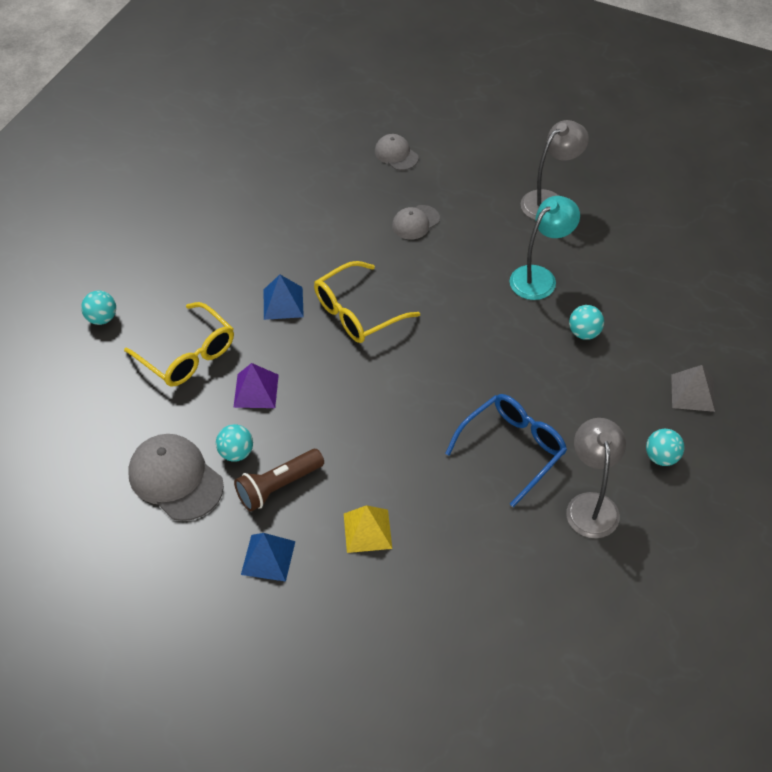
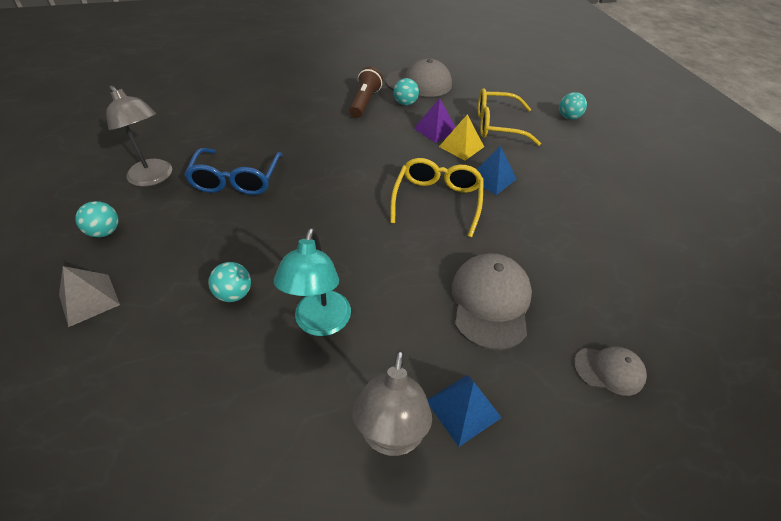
camera: 135 degrees right, 5 degrees down
(268, 558) = (335, 80): blue pyramid -> blue pyramid (463, 408)
(367, 531) = (295, 108): yellow pyramid -> yellow pyramid (461, 146)
(415, 222) = (490, 302): grey cap -> grey cap, size x1.77

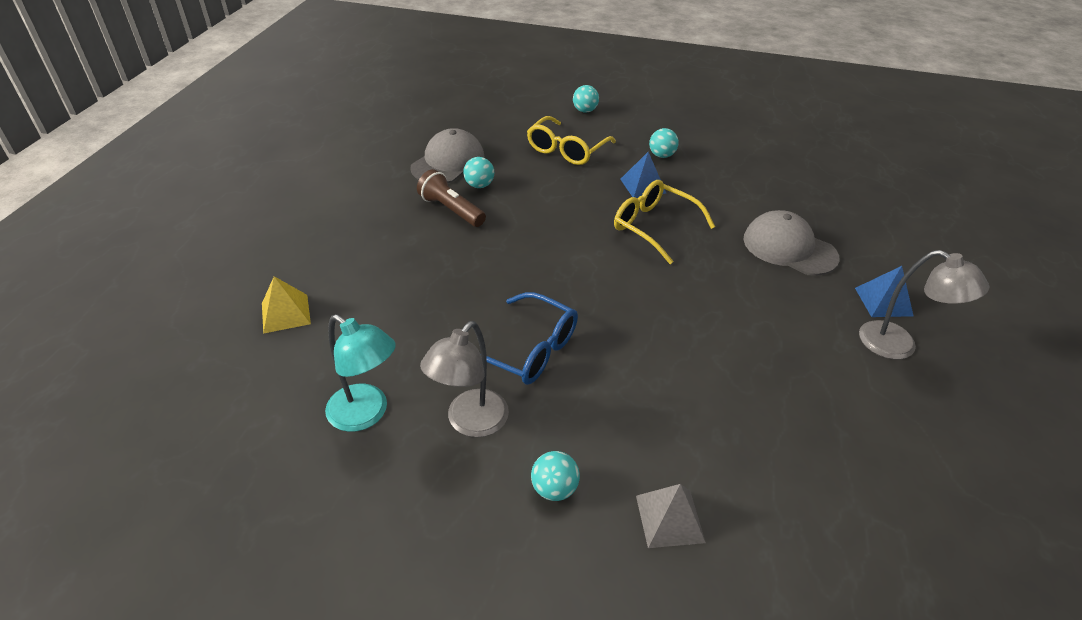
camera: 60 degrees left, 5 degrees down
(154, 178) = (470, 422): grey lamp -> grey lamp turned 135 degrees clockwise
(234, 294) = (714, 396): turquoise ball -> turquoise ball (661, 155)
(320, 323) = (775, 348): turquoise lamp -> turquoise lamp (366, 414)
(435, 130) = (544, 185): purple pyramid -> none
(461, 146) = (583, 182): yellow pyramid -> yellow pyramid (285, 313)
(609, 370) = (870, 225): grey cap -> none

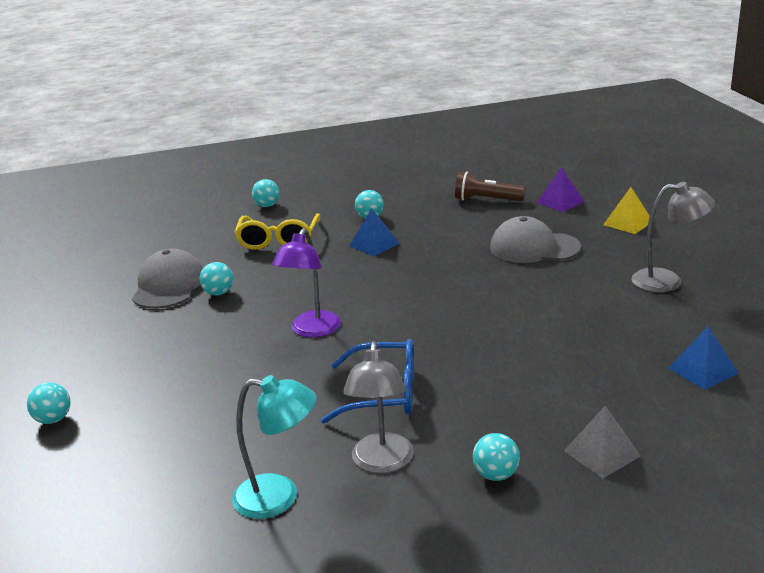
camera: 25 degrees left, 15 degrees down
(274, 255) = (53, 419): none -> turquoise ball
(285, 313) = (116, 458): yellow pyramid -> yellow pyramid (628, 223)
(451, 210) = (209, 321): brown flashlight -> brown flashlight (486, 200)
(521, 255) = (311, 331): none -> purple lamp
(654, 226) = (411, 270): yellow glasses -> none
(857, 205) = (560, 202): none -> purple pyramid
(883, 301) = (633, 258): blue pyramid -> blue pyramid (702, 370)

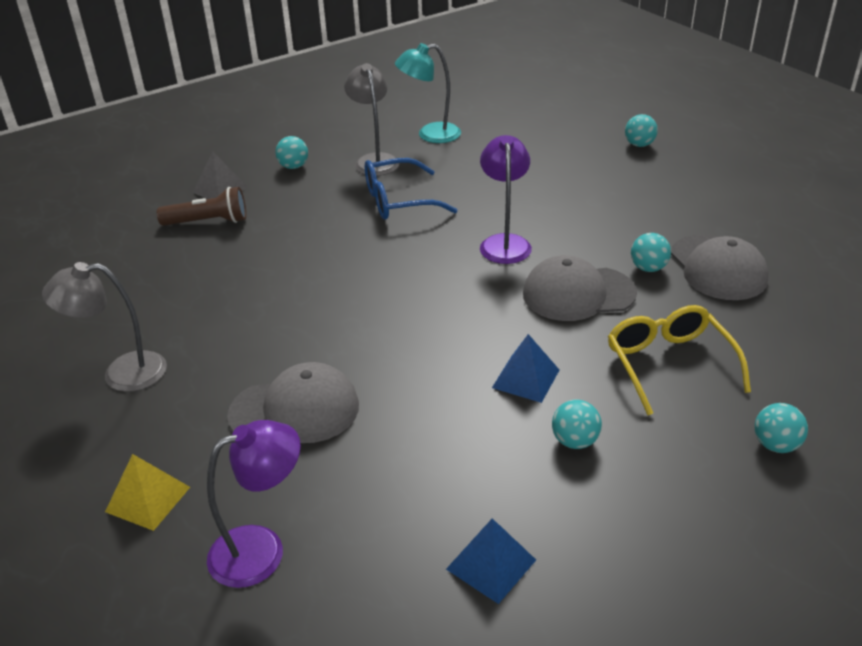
camera: 160 degrees right, 10 degrees up
(291, 284) = (578, 294): none -> grey cap
(486, 200) = (399, 532): brown flashlight -> brown flashlight (208, 222)
(560, 202) = (262, 549): purple pyramid -> purple lamp
(702, 370) = (123, 264): blue pyramid -> blue pyramid (491, 564)

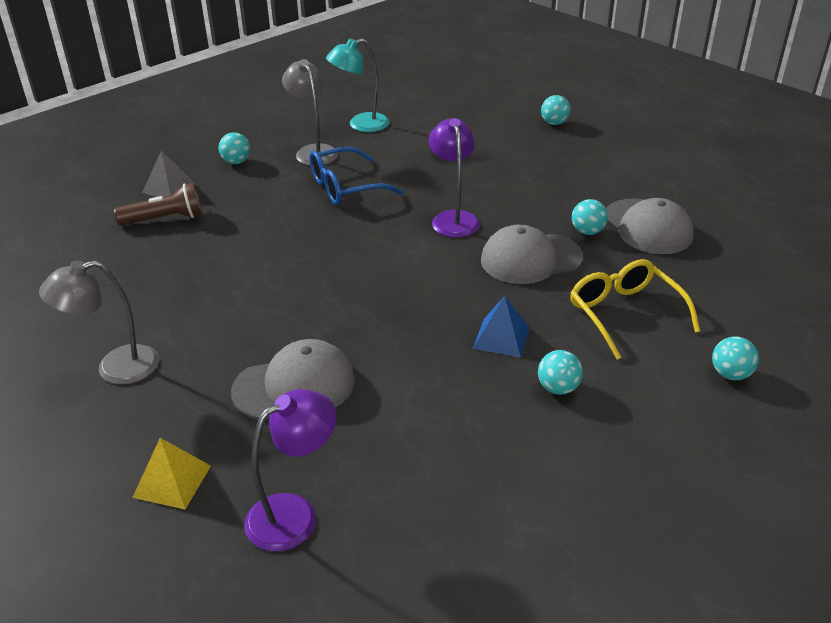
camera: 10 degrees left, 0 degrees up
(491, 564) = (509, 502): blue pyramid -> none

